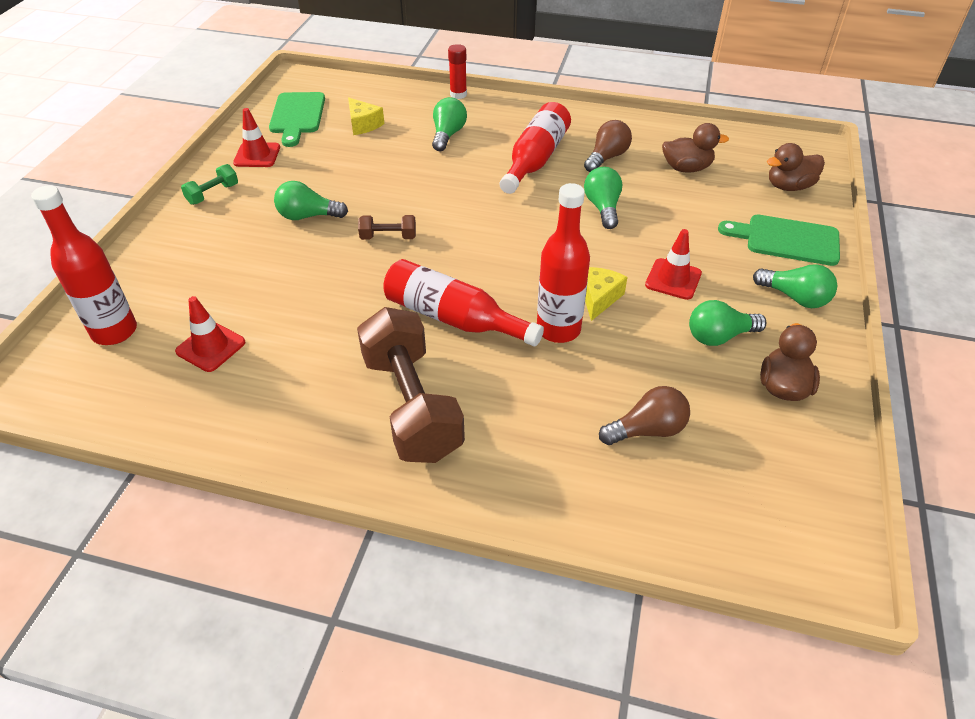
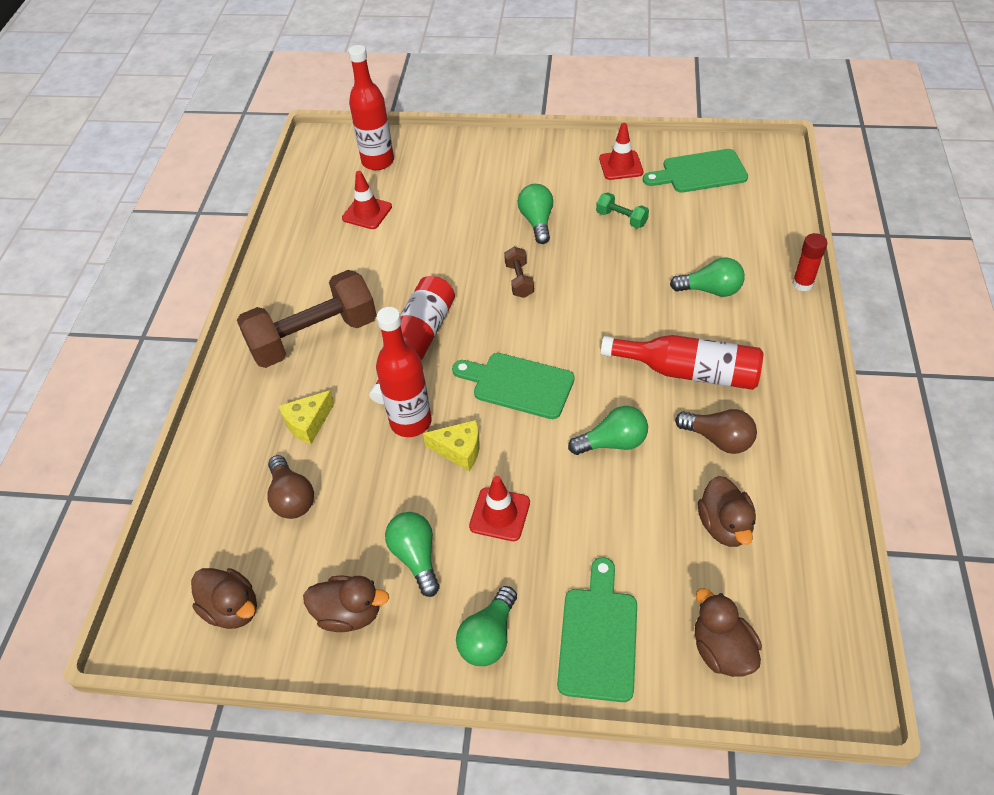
camera: 85 degrees right, 5 degrees up
(213, 194) = (553, 157): green dumbbell -> green dumbbell (621, 219)
(363, 124) = (704, 222): yellow cheese -> yellow cheese (308, 423)
(526, 252) = (518, 385): none -> green cutting board
(788, 483) = (232, 609): none -> brown duck

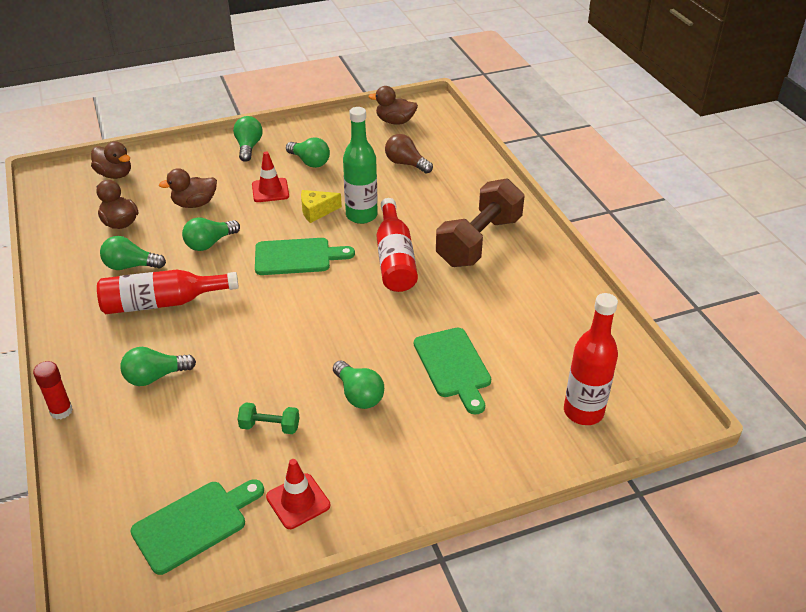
camera: 150 degrees right, 10 degrees down
(308, 423) = (431, 196): yellow cheese -> none
(349, 613) = (331, 135): brown duck -> brown duck (194, 204)
(367, 212) = (537, 350): red traffic cone -> none
(410, 422) = (361, 215): red bottle -> green bottle
(519, 280) = (342, 331): brown dumbbell -> none
(598, 637) = (187, 162): green cutting board -> green cutting board (453, 366)
(718, 439) = (130, 266): brown light bulb -> green light bulb

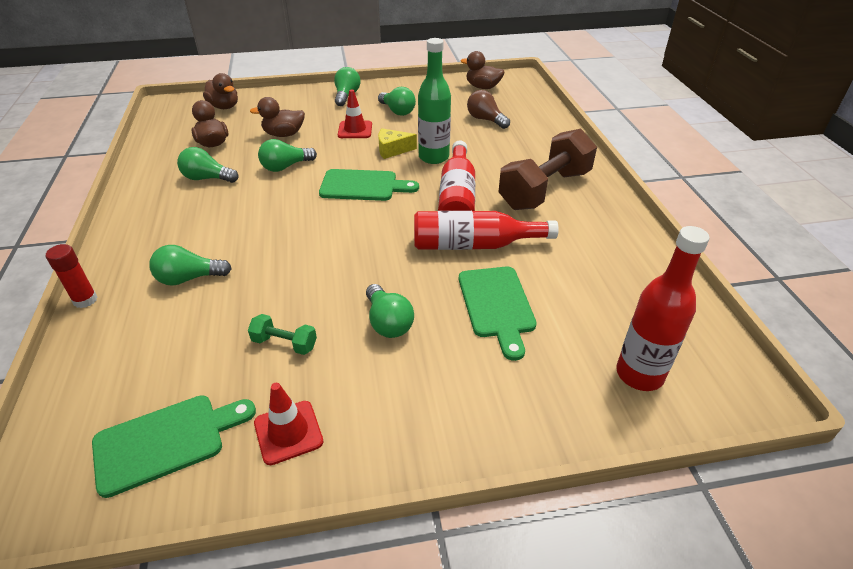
camera: 10 degrees right, 0 degrees up
(162, 303) = (223, 212): red bottle -> red bottle (474, 245)

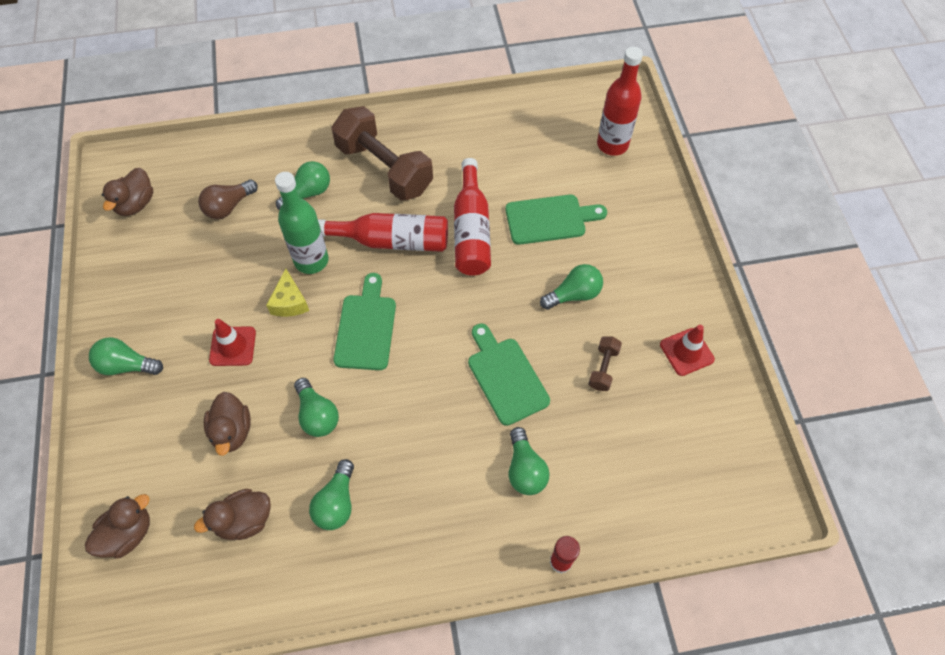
camera: 90 degrees left, 20 degrees up
(166, 441) = (705, 433): green cutting board -> green cutting board (506, 377)
(284, 343) = (603, 368): green dumbbell -> brown dumbbell
(397, 111) = (188, 300): green light bulb -> green light bulb (308, 193)

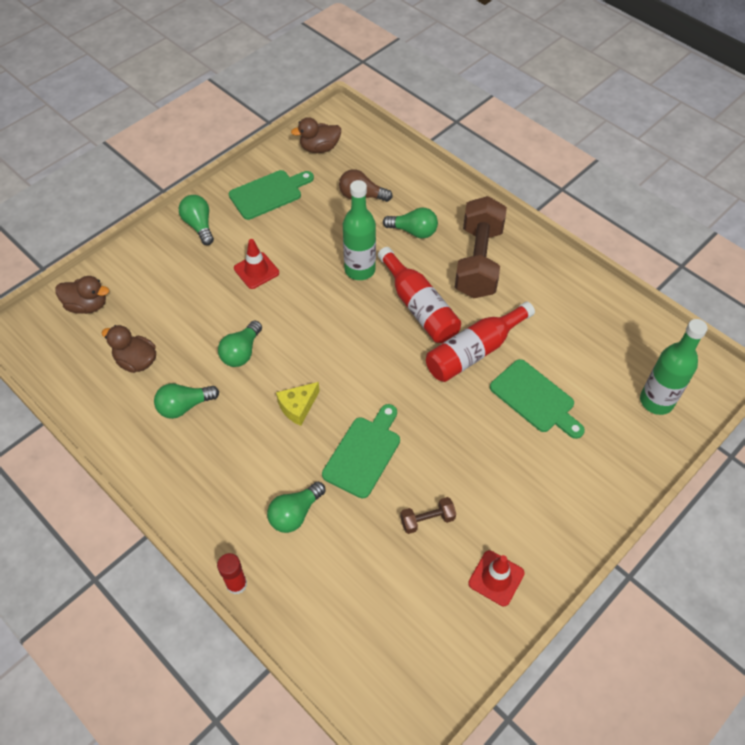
camera: 55 degrees right, 5 degrees down
(232, 431) = (194, 312): brown duck -> none
(290, 302) = (316, 279): yellow cheese -> yellow cheese (298, 407)
(366, 328) = (332, 337): green cutting board -> green cutting board (268, 194)
(574, 294) = (478, 458): green light bulb -> none
(612, 144) = (656, 401): red bottle -> green bottle

